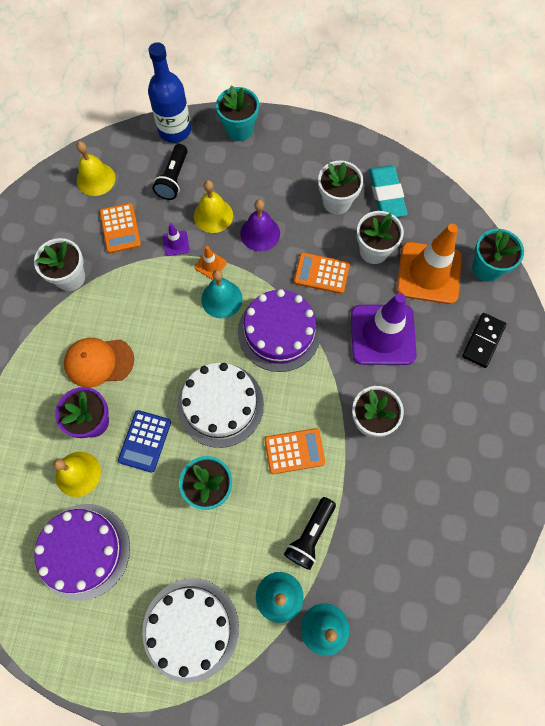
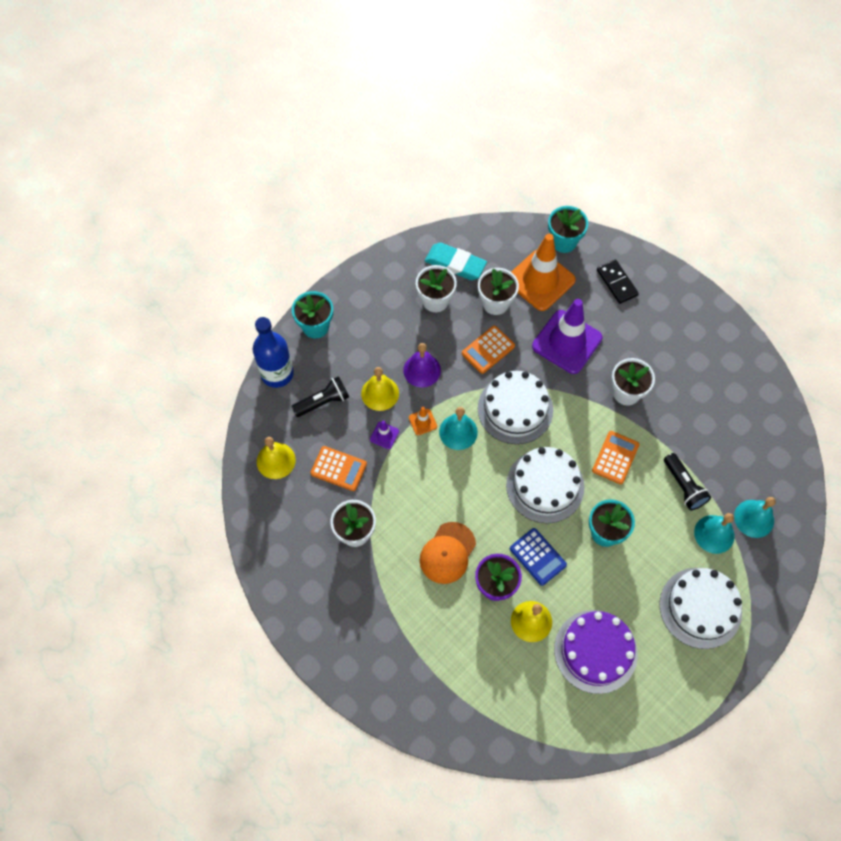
camera: 55 degrees left, 5 degrees down
(173, 178) = (323, 402): black flashlight -> black flashlight turned 75 degrees counterclockwise
(279, 332) = (515, 409): purple cake -> white cake

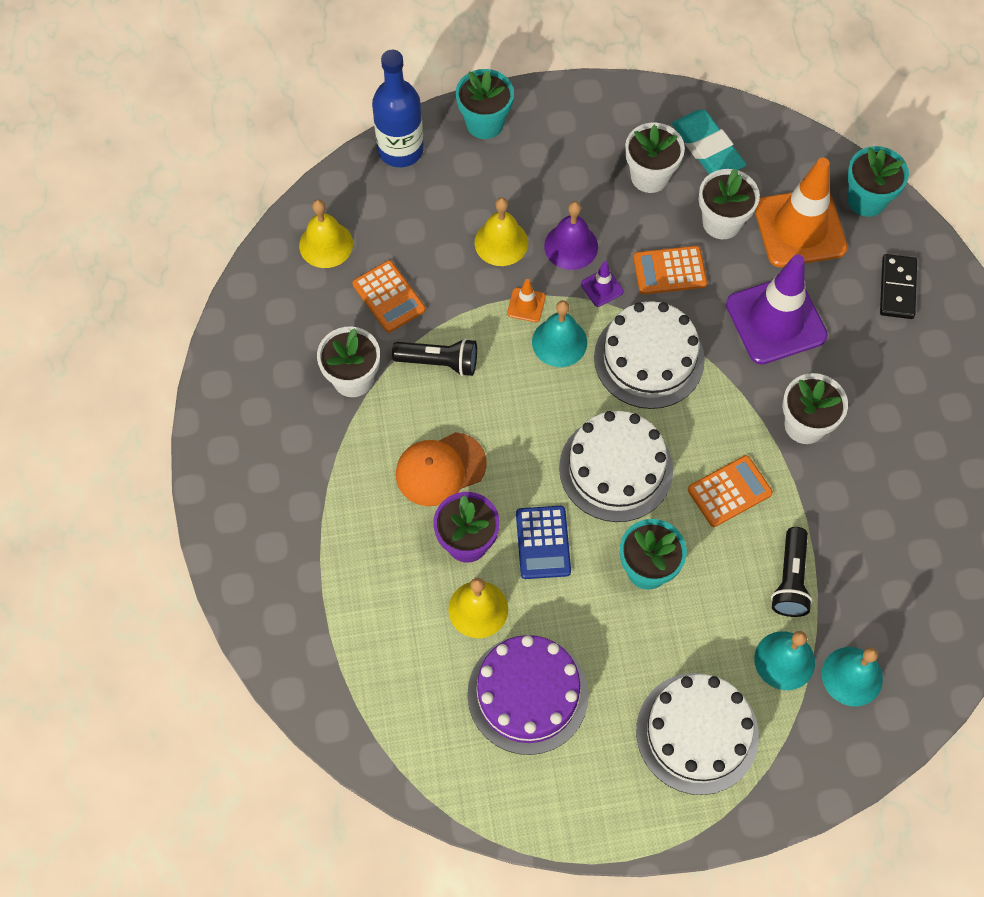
camera: 35 degrees right, 0 degrees up
(323, 402) = (428, 212): black flashlight -> black flashlight (439, 362)
(384, 435) = (469, 292): purple traffic cone -> purple traffic cone (602, 288)

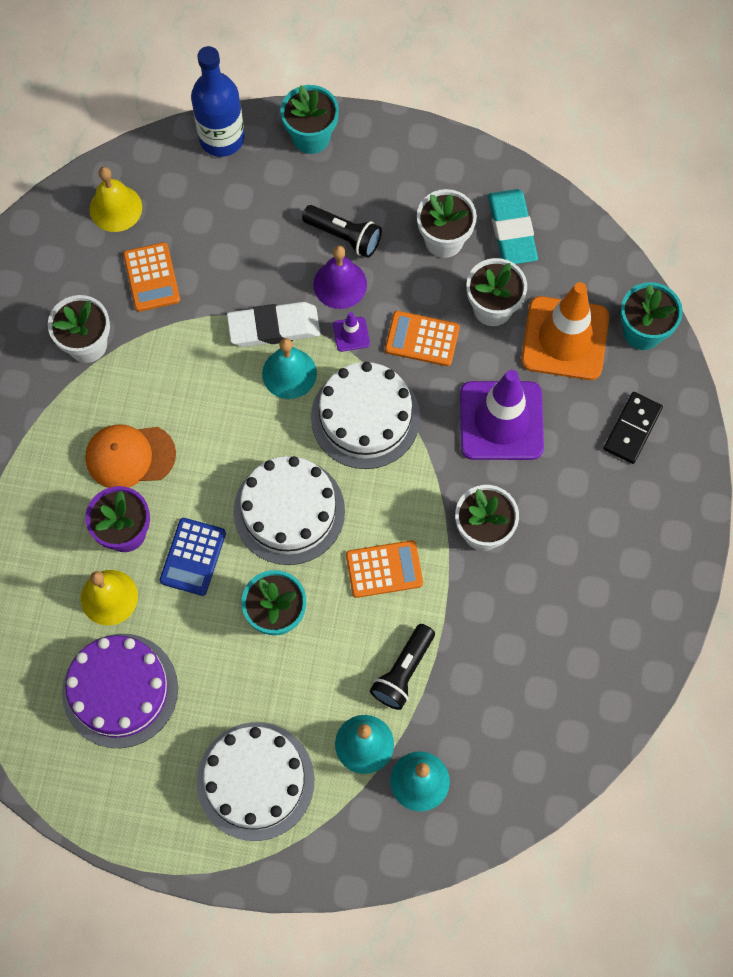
camera: 20 degrees right, 5 degrees up
(439, 362) = (171, 355): black flashlight -> black flashlight (344, 236)
(501, 242) = (276, 259): yellow bell -> none
(526, 305) = (274, 327): orange traffic cone -> white eraser

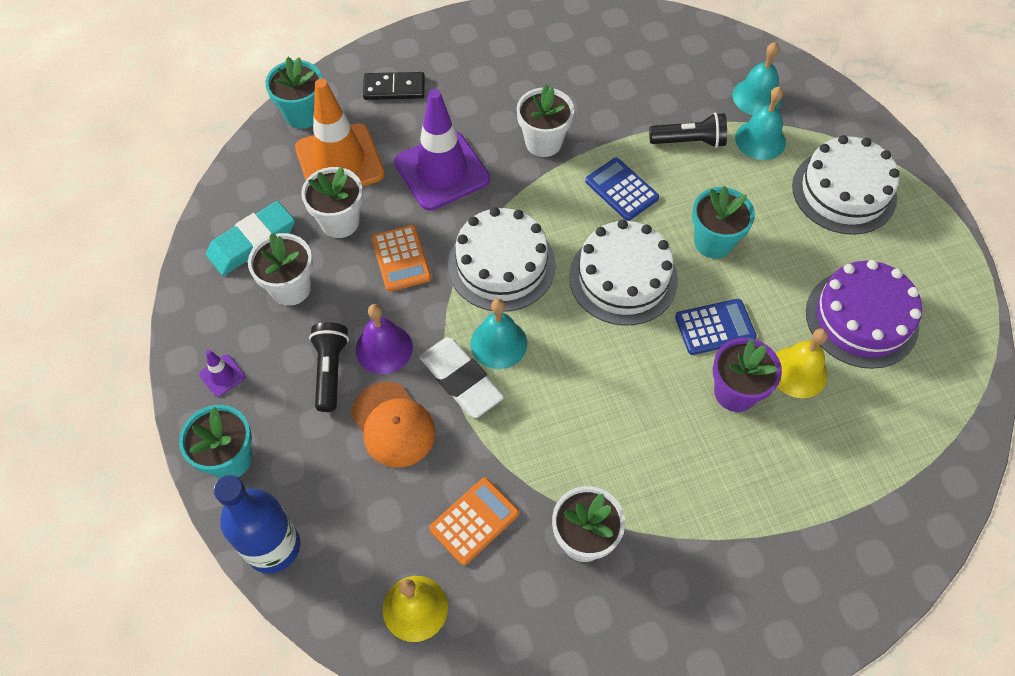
camera: 120 degrees left, 10 degrees down
(130, 456) = (666, 430): orange cap -> orange cap (393, 424)
(351, 334) = (429, 314): purple traffic cone -> purple traffic cone (222, 375)
(384, 569) = (621, 189): orange calculator -> blue calculator

